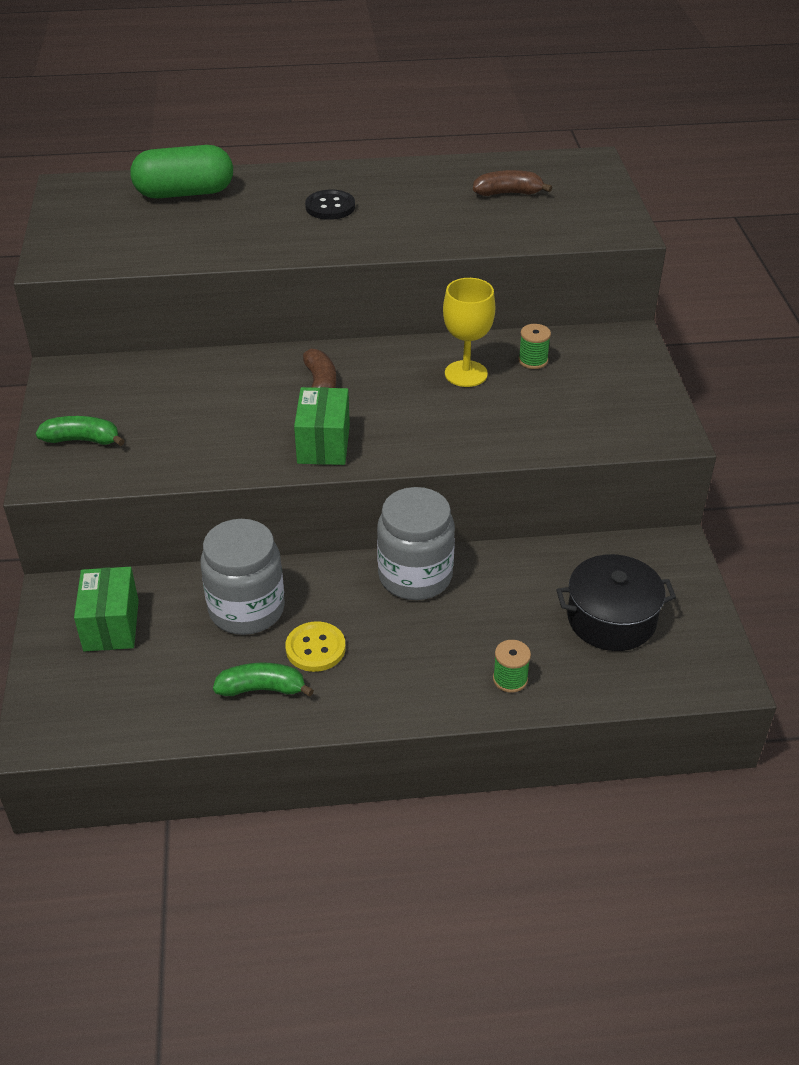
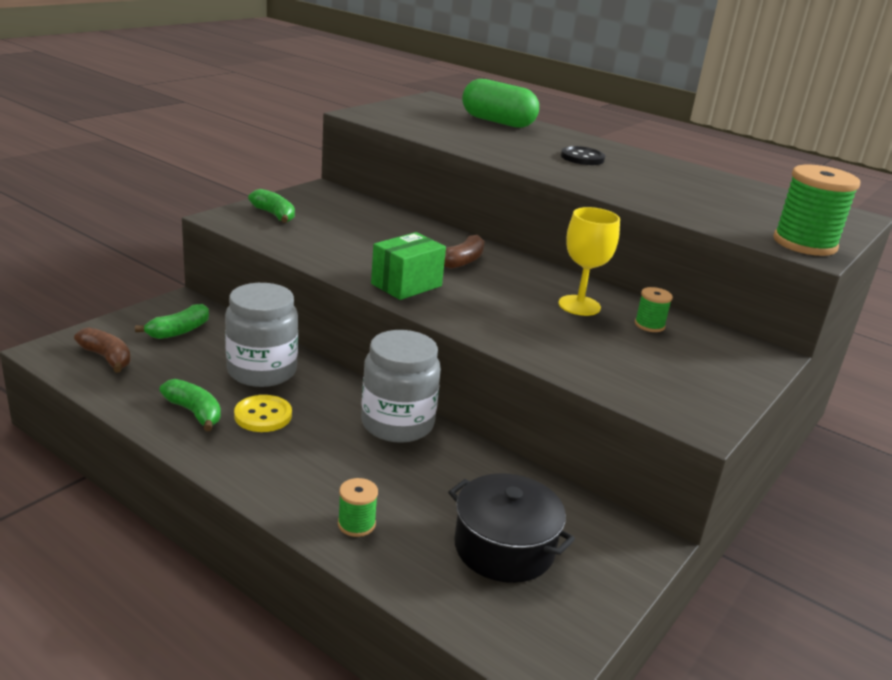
camera: 40 degrees right, 15 degrees down
(111, 625) = (179, 331): green box -> green banana
(508, 193) = (740, 201): brown banana -> brown banana (107, 358)
(608, 223) = (804, 244): none -> green spool

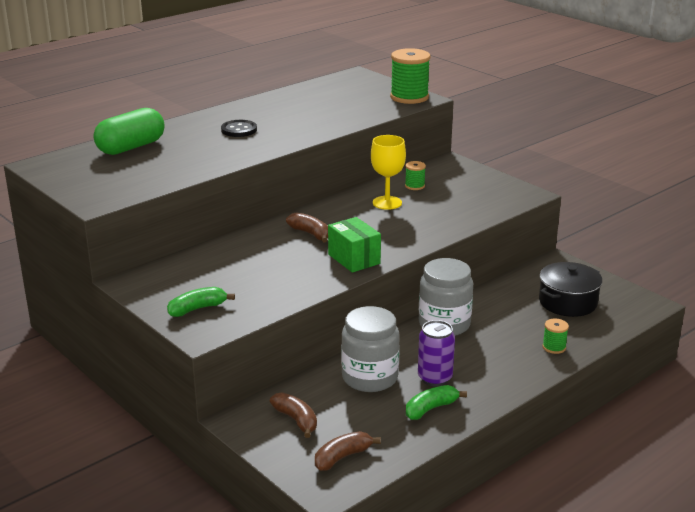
camera: 75 degrees left, 0 degrees up
(179, 331) = (296, 420): green banana -> brown banana
(263, 415) = (435, 378): yellow button -> purple can

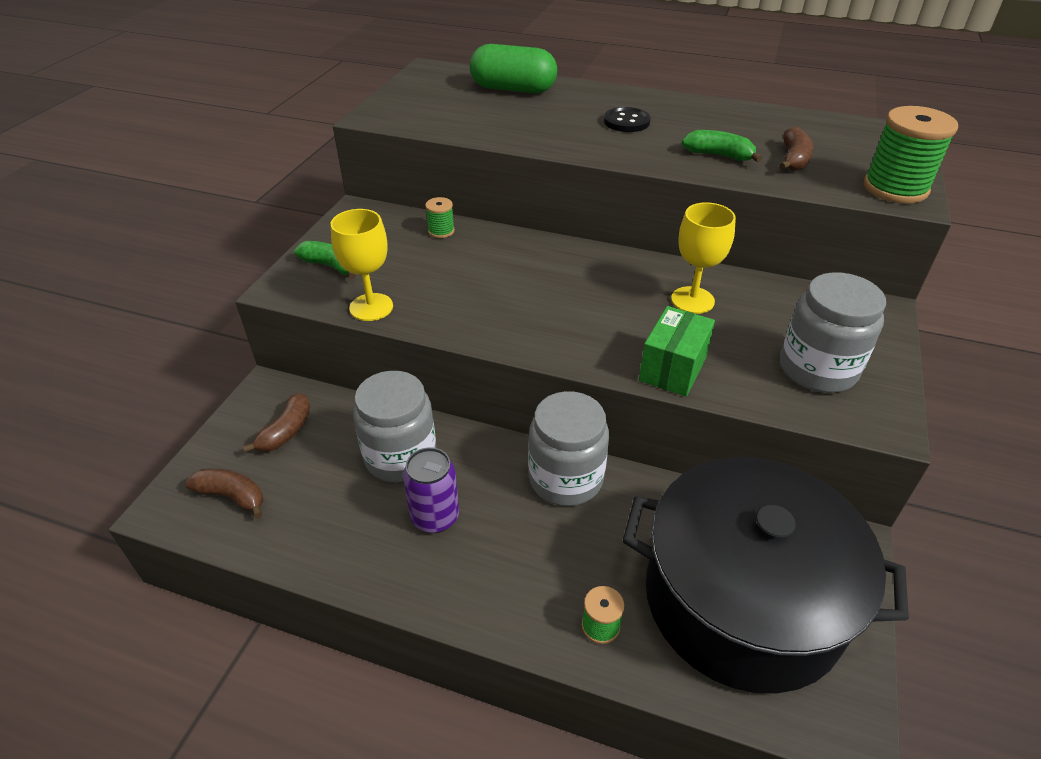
camera: 60 degrees right, 15 degrees up
(271, 304) = (371, 307): none -> yellow goblet
(310, 234) = (553, 274): brown banana -> brown banana (793, 159)
(354, 259) = (521, 327): green box -> green box (672, 369)
(414, 186) = (766, 305): green spool -> green spool (441, 231)
(430, 409) = (365, 539): green banana -> green banana (719, 155)
(478, 193) = (817, 369): none -> grey jar
(568, 302) = (742, 599): black pot -> black pot, size x1.96

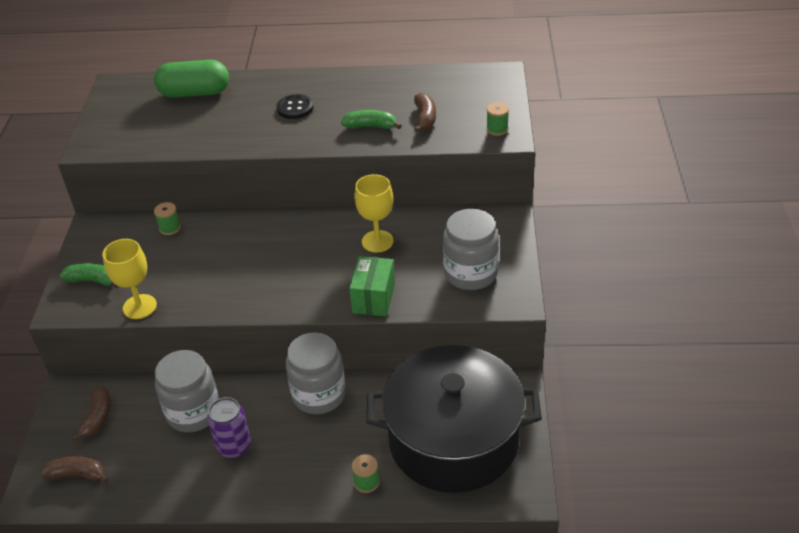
camera: 15 degrees left, 0 degrees up
(895, 188) = (497, 129): green spool -> green spool, size x0.49

